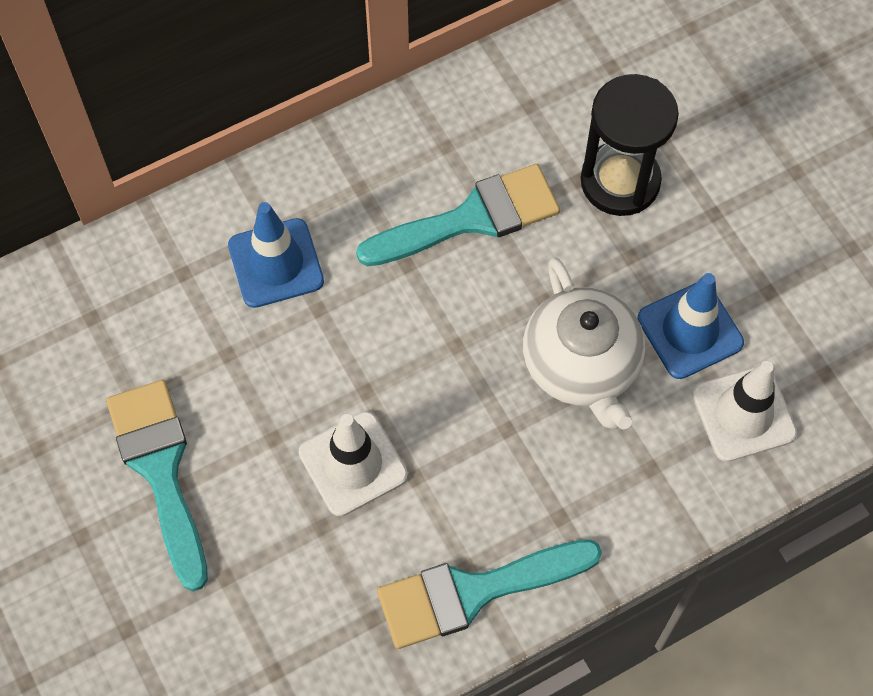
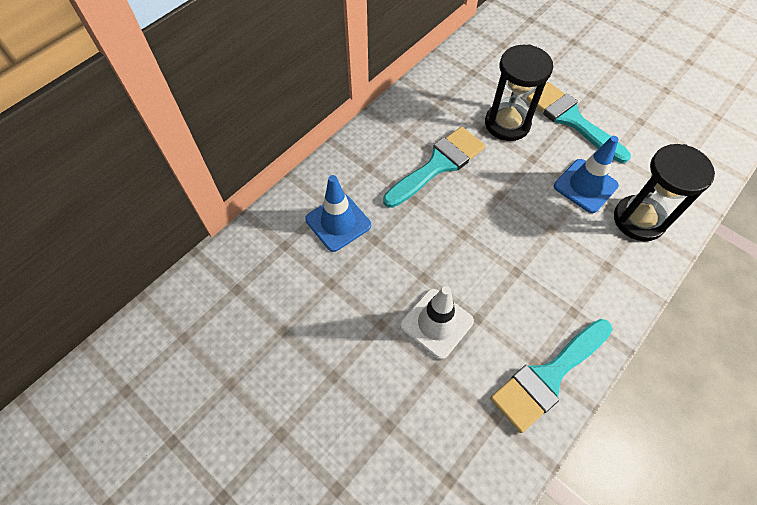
camera: 20 degrees left, 5 degrees down
(160, 470) = (317, 370): turquoise brush -> turquoise brush (571, 119)
(582, 365) = (538, 222): white teapot -> none
(743, 414) = (638, 220): white traffic cone -> black hourglass

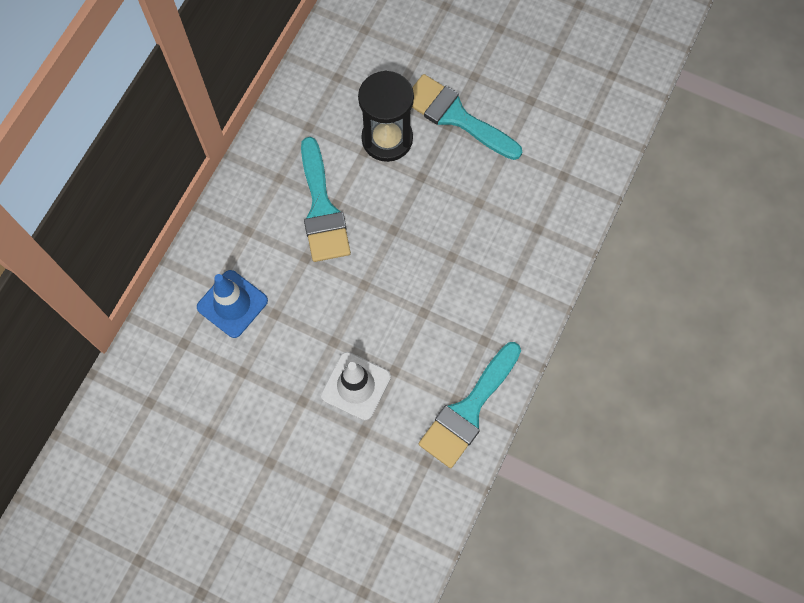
camera: 15 degrees left, 10 degrees up
(438, 165) = (322, 209): turquoise brush -> turquoise brush turned 135 degrees clockwise
(585, 186) = (480, 197): blue traffic cone -> none
(638, 220) = (538, 224): black hourglass -> none

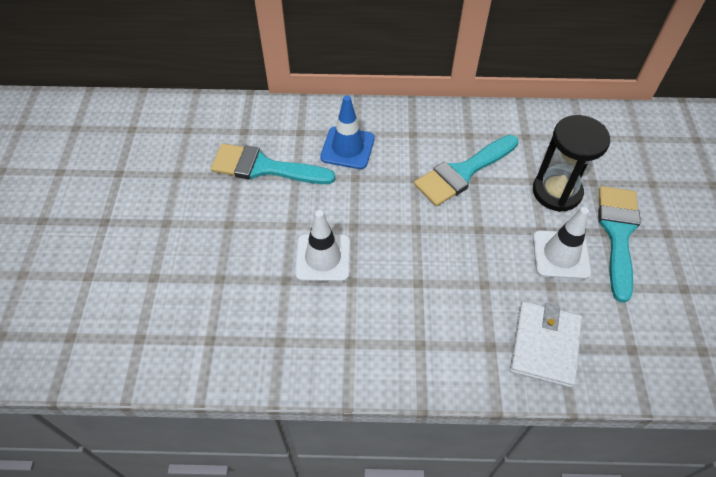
camera: 65 degrees right, 15 degrees down
(453, 176) = (561, 255): none -> white traffic cone
(468, 410) = (344, 358): turquoise brush -> turquoise brush (264, 167)
(530, 240) = (544, 345): none -> white wallet

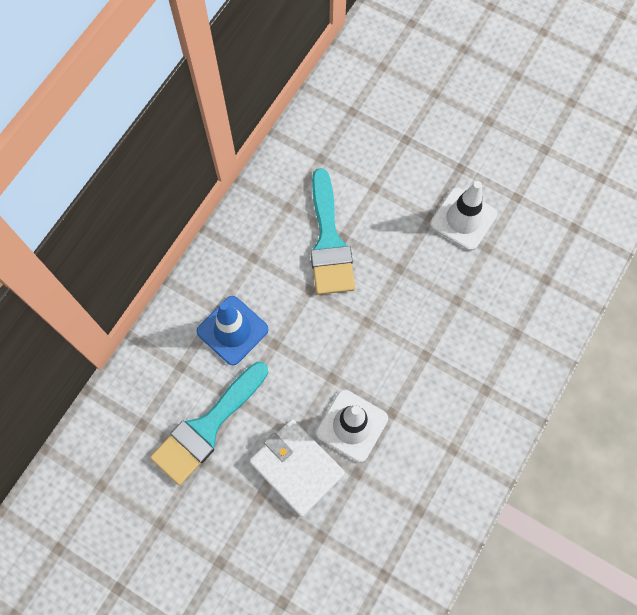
camera: 60 degrees left, 15 degrees up
(544, 345) = (537, 290): white wallet -> white wallet (297, 467)
(557, 192) = (398, 176): black hourglass -> none
(617, 233) = (468, 159): turquoise brush -> none

